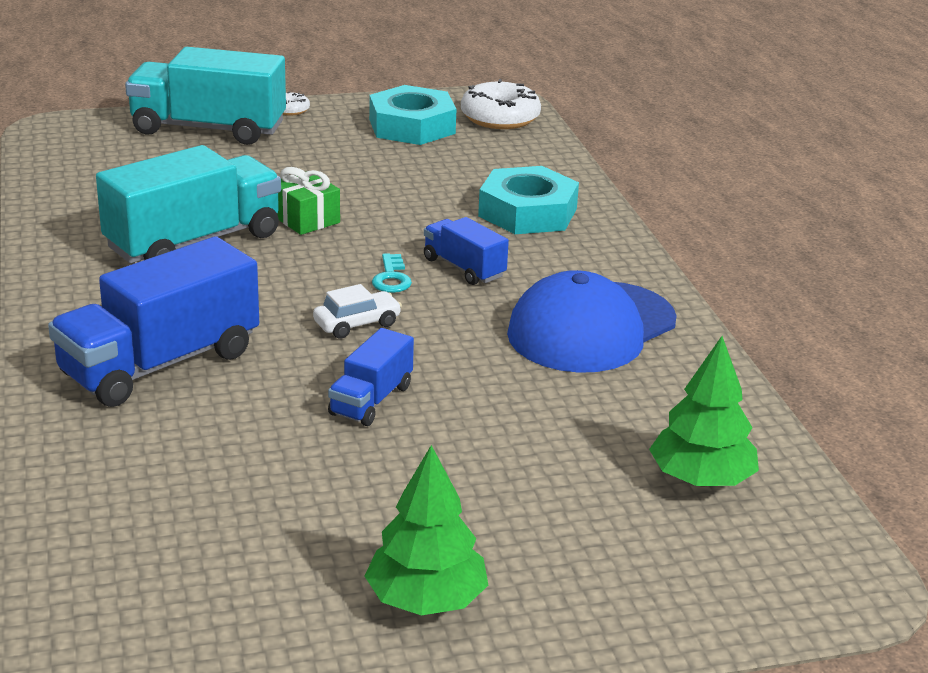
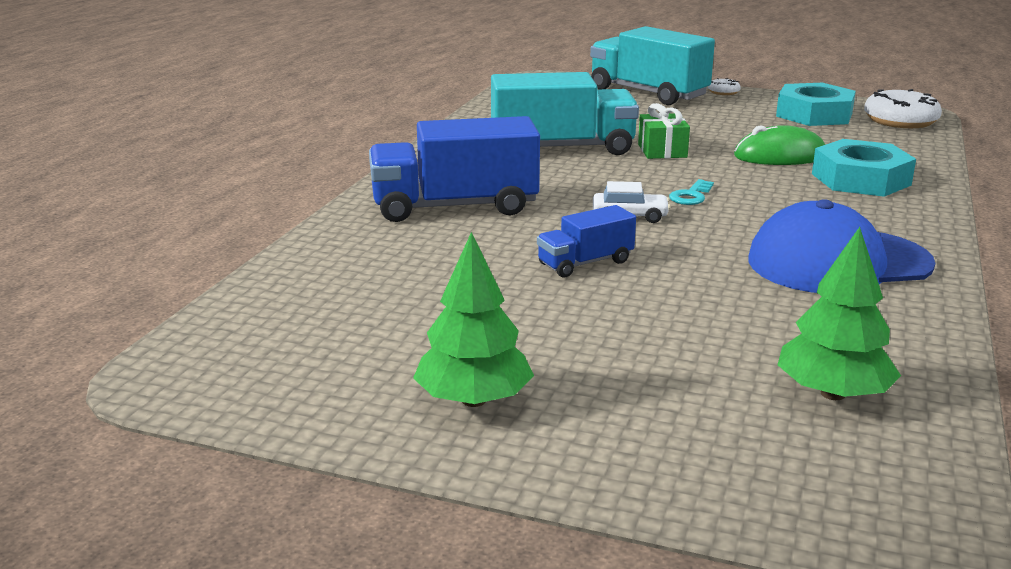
camera: 35 degrees right, 5 degrees down
(428, 197) = (780, 156): none -> green mouse
(464, 268) = (761, 202): blue truck -> none

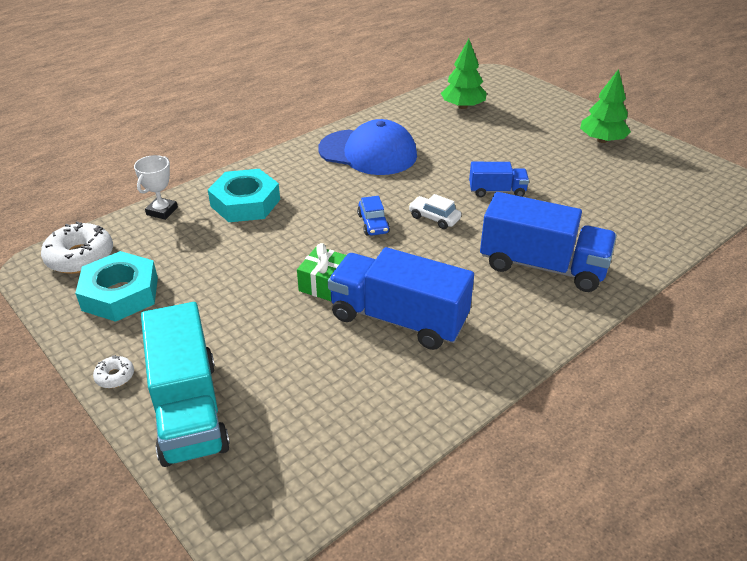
camera: 150 degrees left, 15 degrees up
(562, 148) = (398, 319): turquoise truck -> blue truck
(691, 196) = (373, 224): turquoise key -> blue car
(780, 156) = (250, 245): green mouse -> none
(921, 156) = (162, 211): none -> white trophy

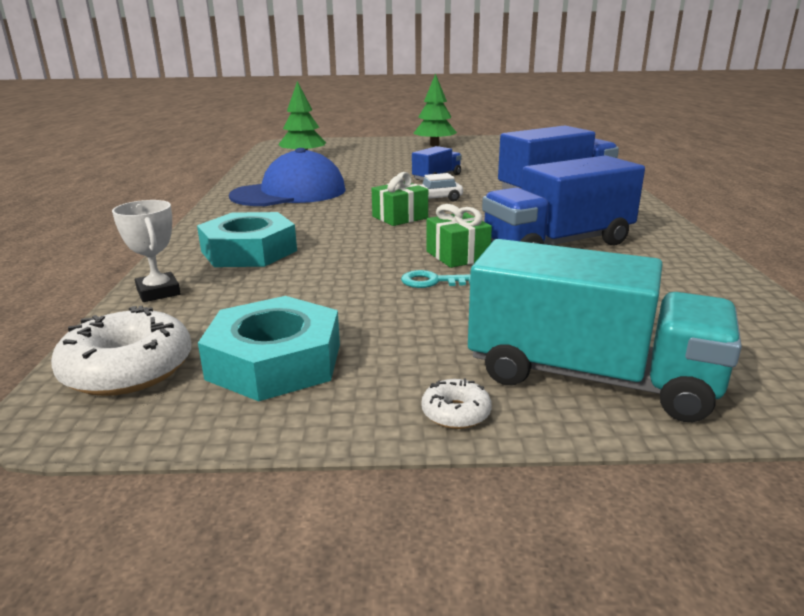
camera: 50 degrees left, 15 degrees down
(268, 294) = (432, 281): none -> turquoise key
(373, 224) = (400, 217): blue car -> green gift

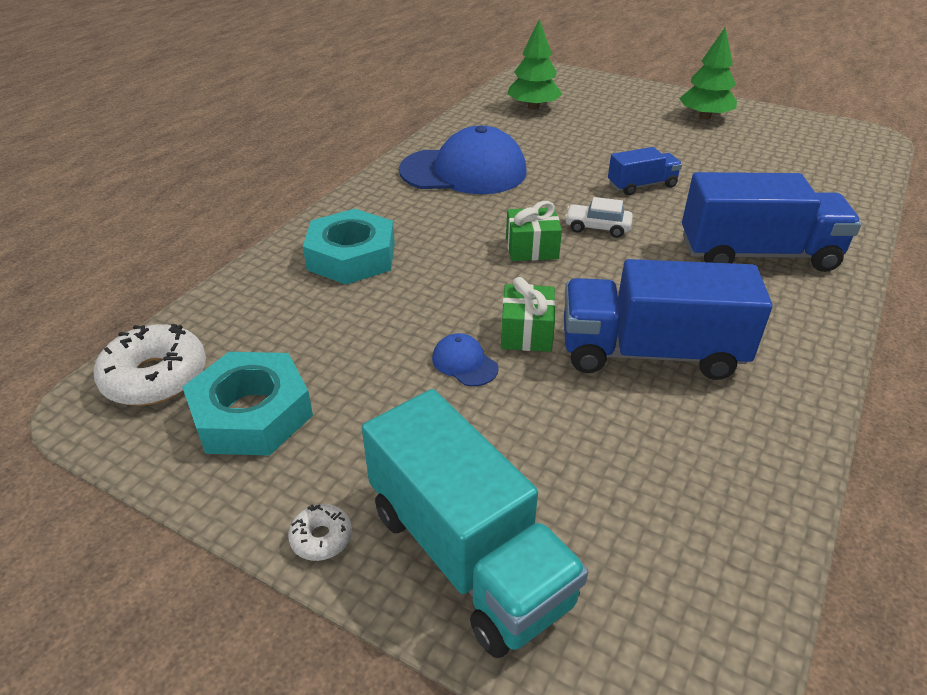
camera: 30 degrees right, 15 degrees up
(158, 292) = (242, 289): white trophy -> none
(432, 281) = (464, 363): turquoise key -> blue cap

